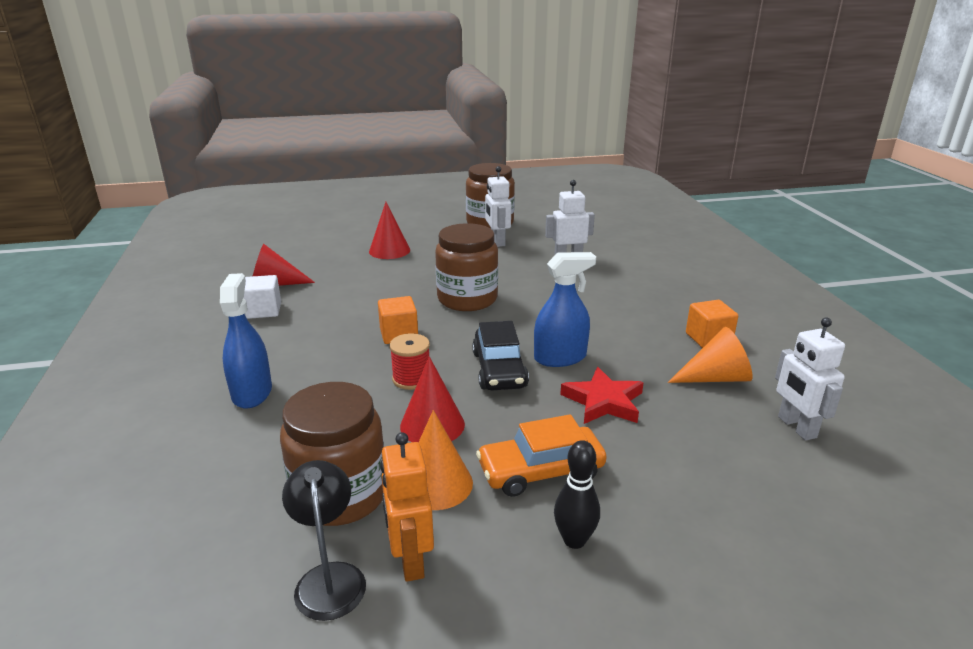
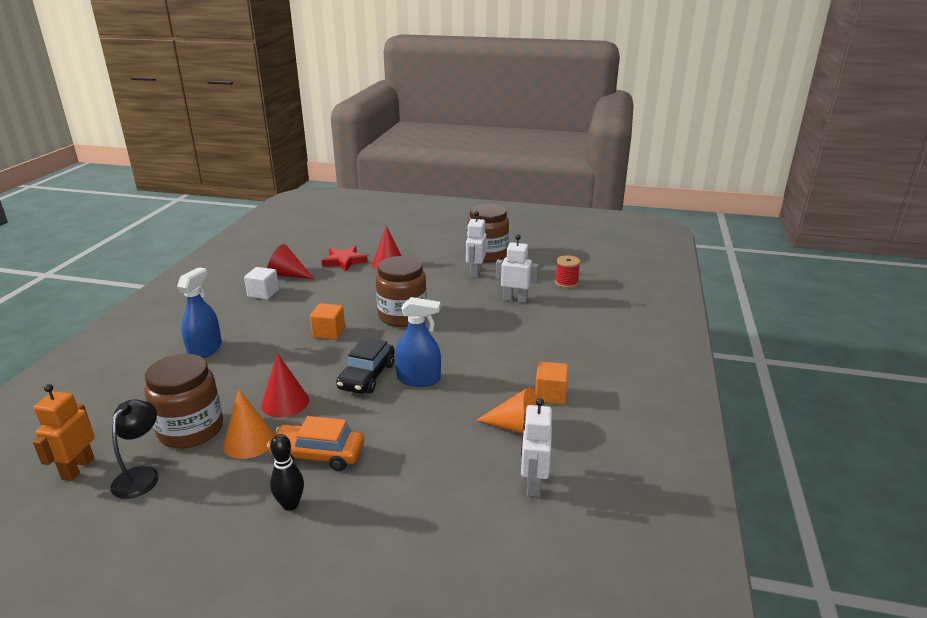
camera: 25 degrees right, 0 degrees up
(410, 560) = (190, 481): orange robot -> orange robot (78, 468)
(411, 379) = (304, 367): red spool -> red spool (566, 283)
(603, 401) = (412, 420): red star -> red star (344, 261)

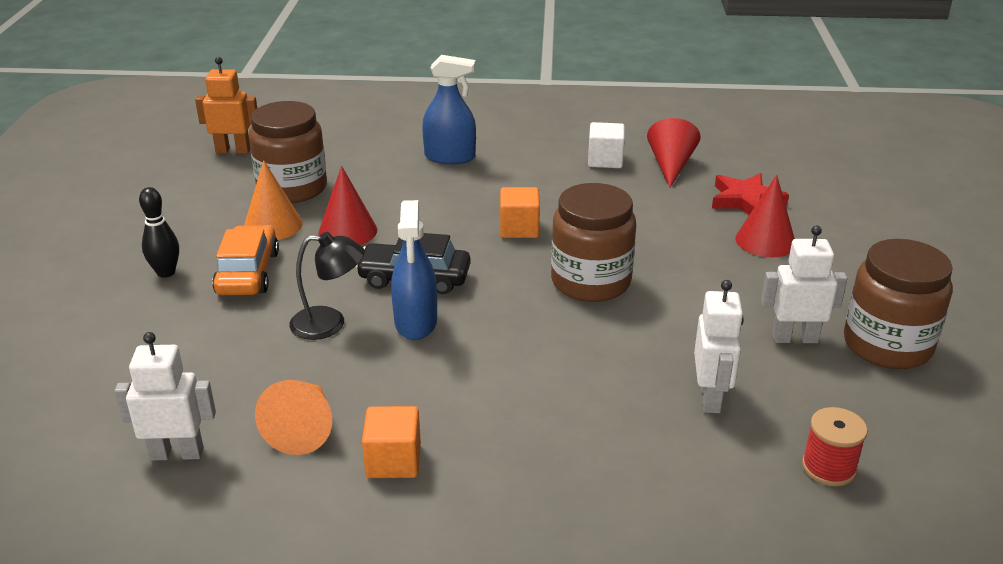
camera: 80 degrees right, 5 degrees up
(141, 475) = (220, 182): black lamp -> black lamp (329, 323)

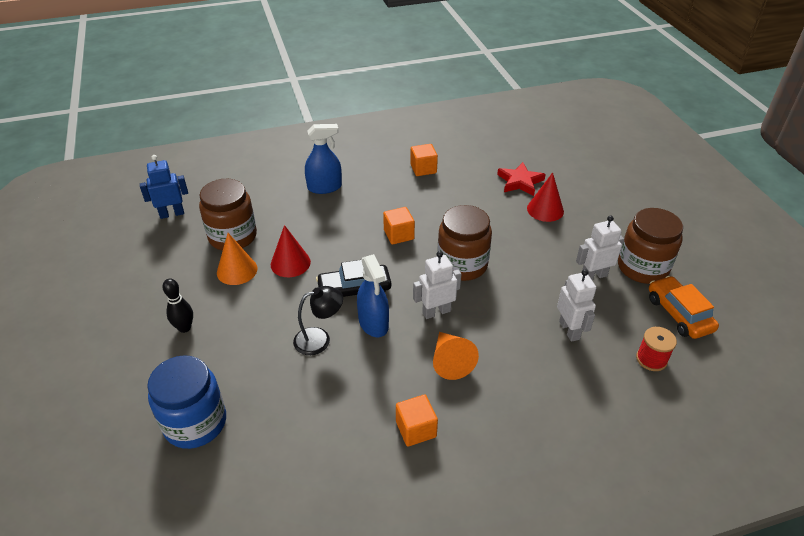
camera: 20 degrees left, 10 degrees up
(108, 377) = (195, 423): none -> blue jar
(177, 453) = (278, 466): white robot -> white robot (436, 312)
(233, 150) = (172, 214): orange robot -> blue robot
(248, 273) = (242, 313): orange car -> orange car (679, 314)
(303, 428) = (348, 423): orange cone -> orange cone (450, 361)
(605, 160) = (423, 169): white cube -> orange cube
(671, 165) = (464, 164): red cone -> none

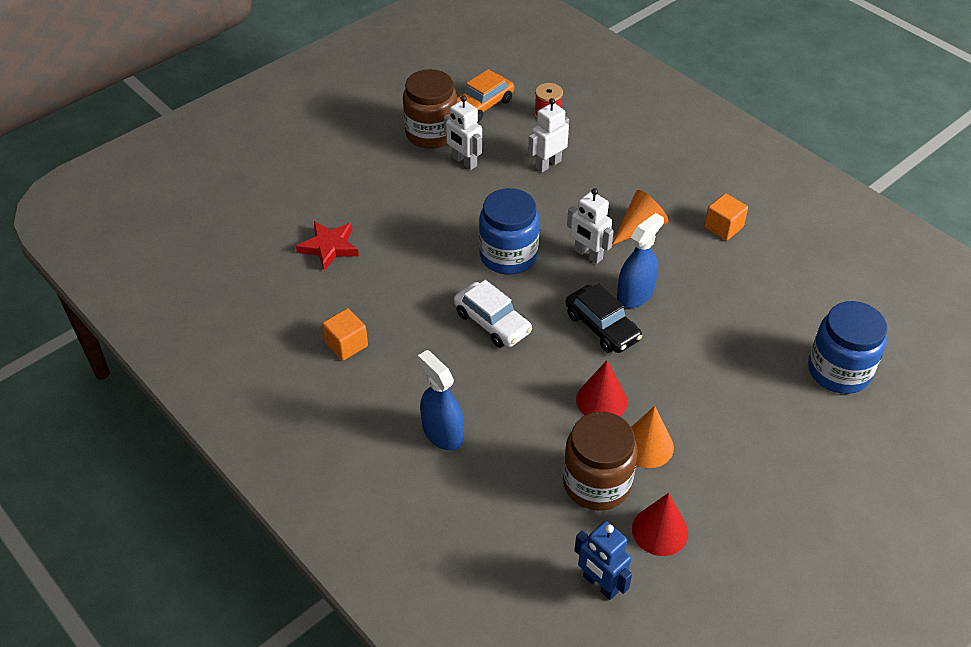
camera: 115 degrees left, 5 degrees up
(184, 328) = (756, 445): black bowling pin -> none
(319, 339) = (684, 326): black lamp -> none
(399, 235) = (492, 322): orange cube -> white car
(462, 265) = (508, 255): brown jar -> blue jar
(545, 209) = (374, 215): red cone -> red cone (660, 531)

